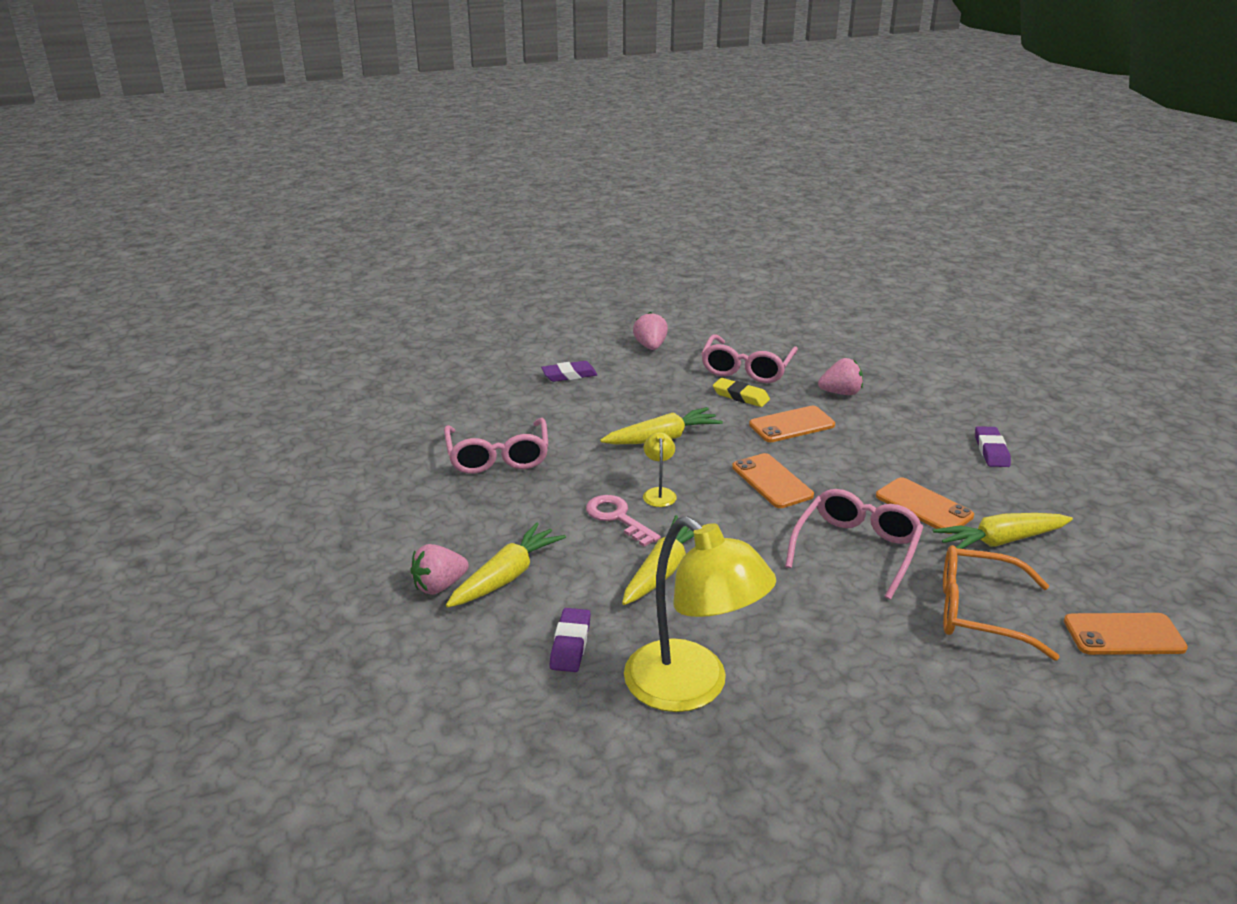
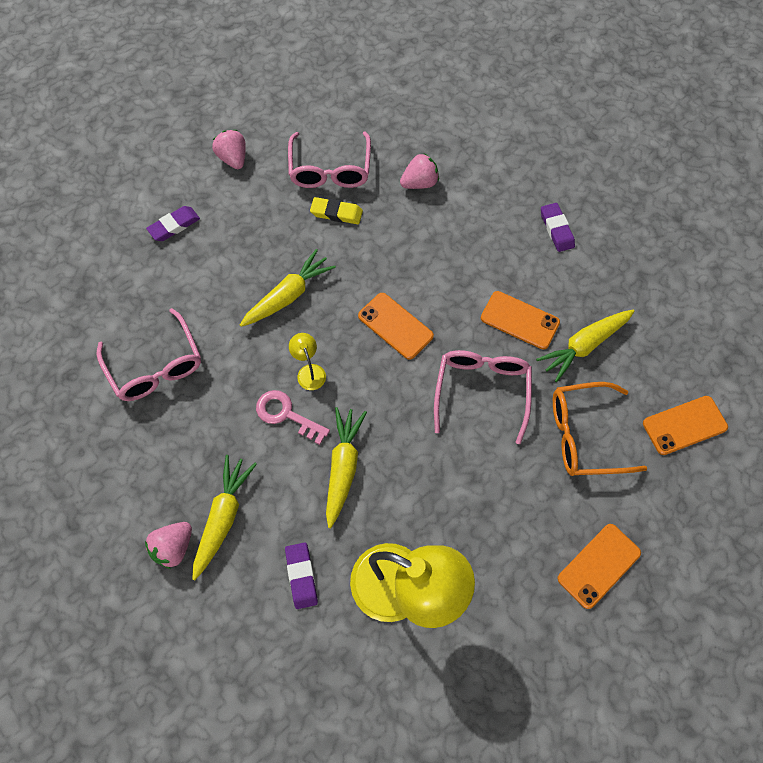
camera: 20 degrees left, 35 degrees up
(791, 425) = (391, 242): orange phone -> orange phone (598, 565)

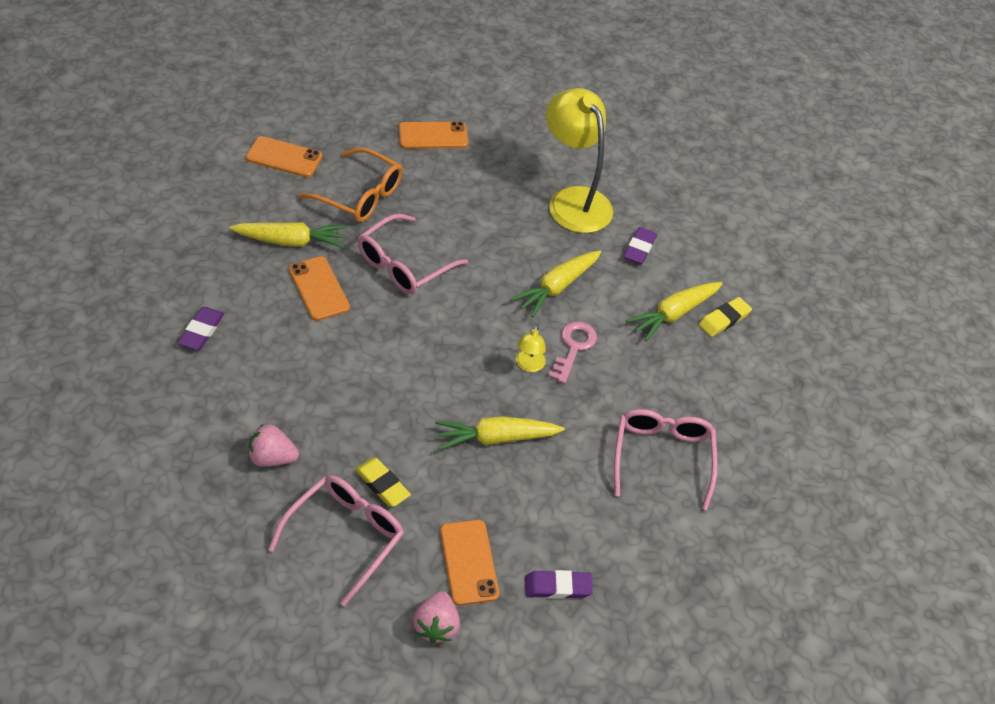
camera: 150 degrees left, 15 degrees down
(174, 547) = (724, 319): pink strawberry -> yellow eraser
(286, 414) = (573, 348): pink key -> pink key turned 135 degrees counterclockwise
(395, 326) = (424, 351): orange phone -> orange phone (468, 562)

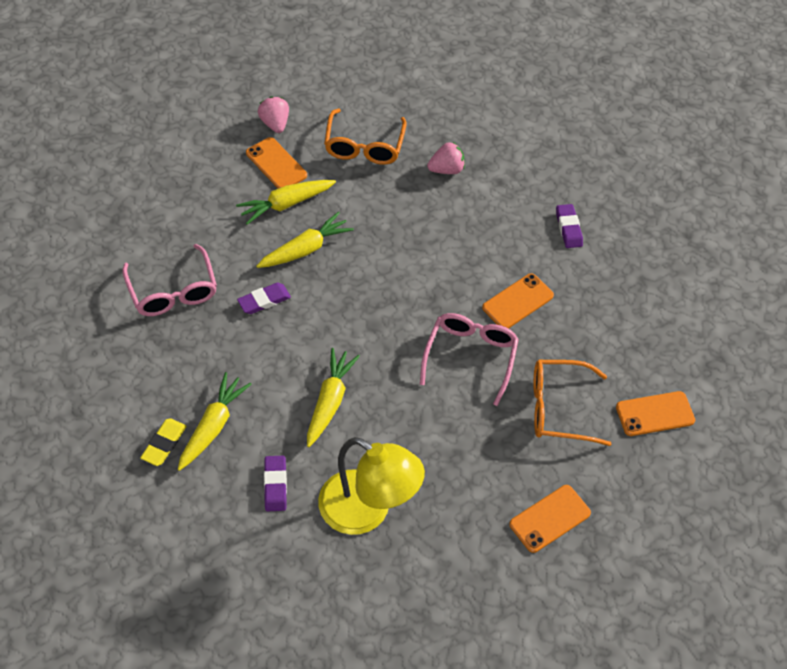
camera: 155 degrees right, 5 degrees up
(291, 241) = (574, 332): yellow carrot -> yellow carrot (285, 204)
(319, 288) = (518, 302): orange phone -> orange phone turned 75 degrees counterclockwise
(345, 536) = (364, 146): pink glasses -> orange glasses
(382, 484) = (363, 185): yellow eraser -> none
(529, 365) = (313, 316): yellow lamp -> none
(557, 587) = (210, 174): purple eraser -> purple eraser (264, 300)
(573, 348) = (285, 349): pink key -> none

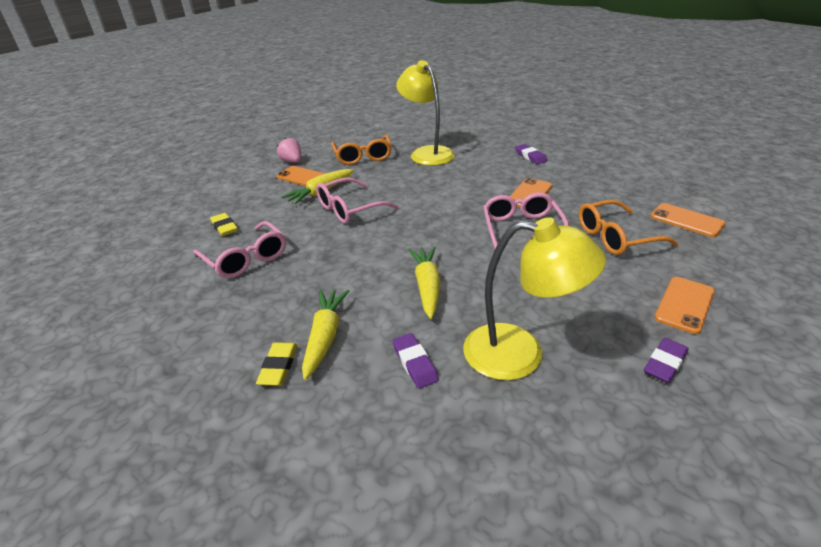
camera: 15 degrees left, 20 degrees down
(164, 229) = (224, 227): none -> yellow eraser
(264, 300) = (331, 243): purple eraser -> purple eraser (665, 363)
(306, 249) = (349, 209): yellow carrot -> pink glasses
(446, 169) = (427, 153): pink strawberry -> yellow lamp
(655, 414) = (686, 220): orange phone -> orange phone turned 75 degrees clockwise

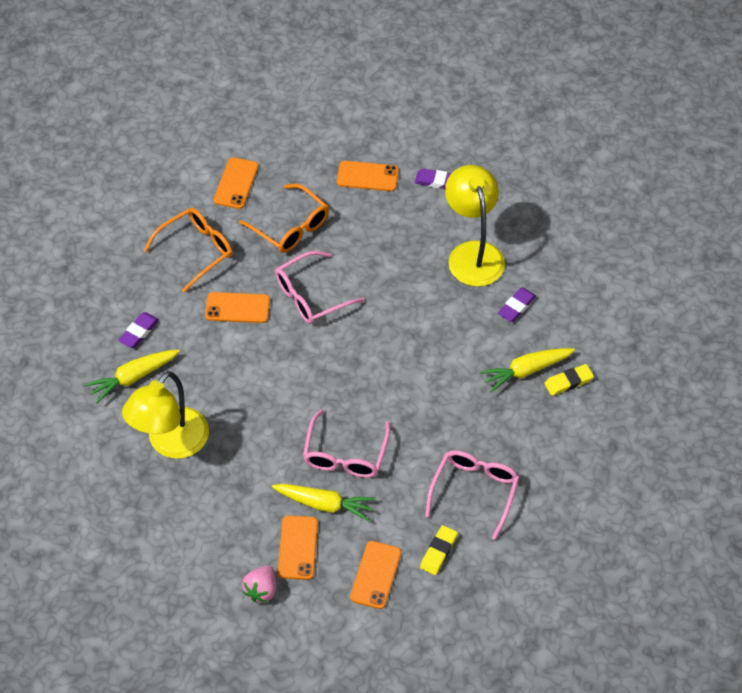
camera: 120 degrees left, 20 degrees up
(246, 199) = (375, 575): none -> orange phone
(349, 209) = (345, 454): pink glasses -> pink glasses turned 75 degrees clockwise
(363, 156) = (211, 512): orange glasses -> orange glasses (196, 250)
(427, 286) = (433, 333): yellow carrot -> yellow carrot (133, 378)

